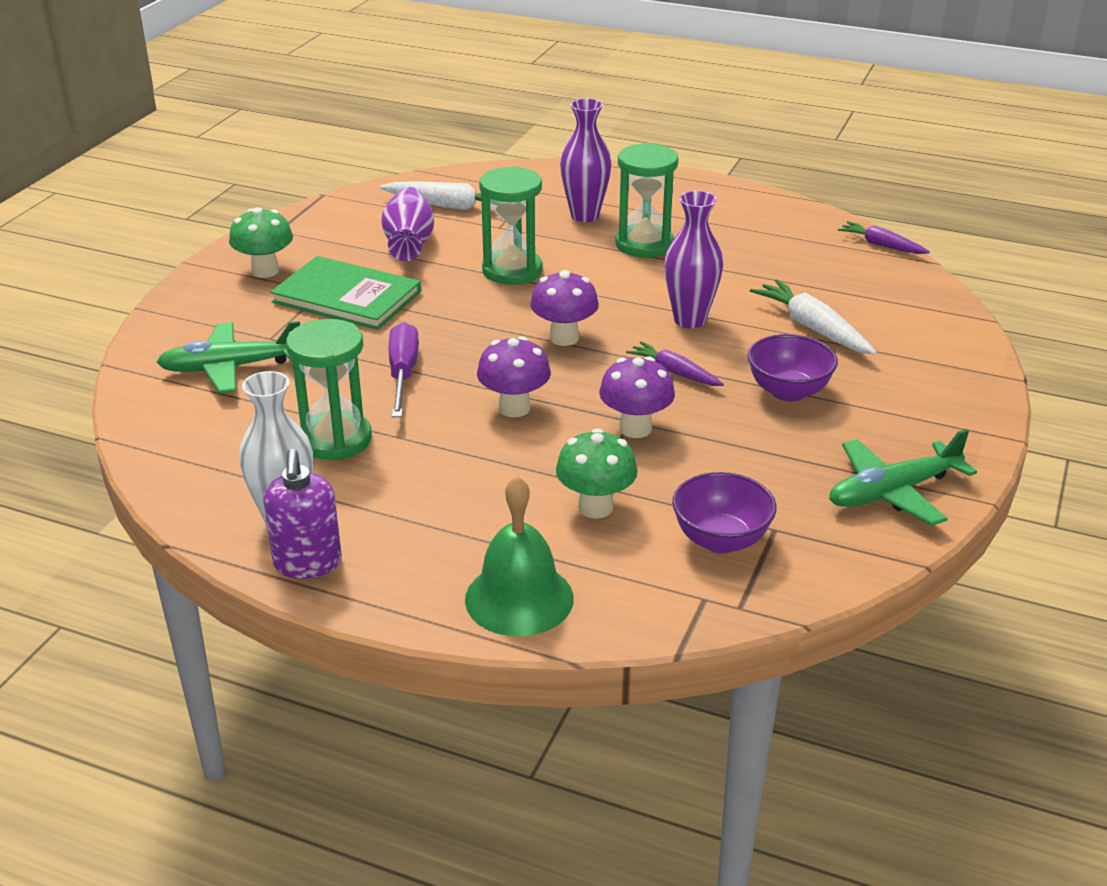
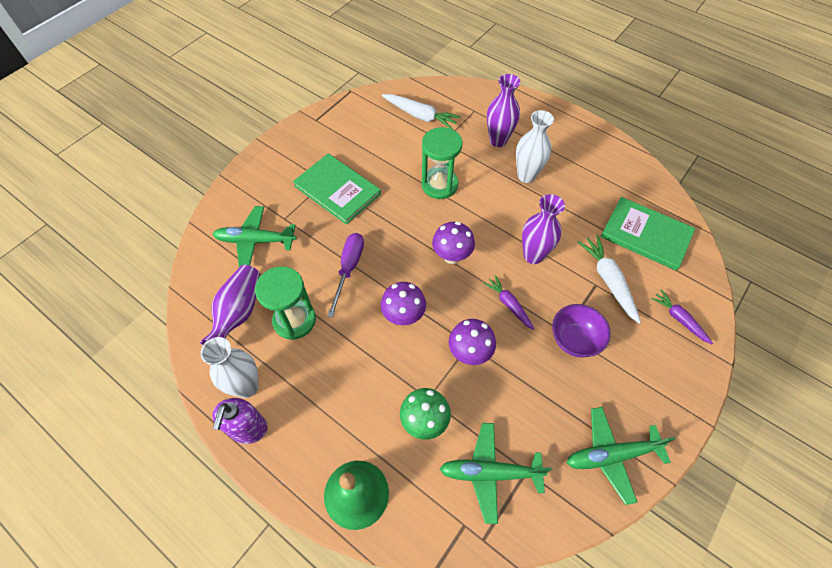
camera: 15 degrees right, 25 degrees up
(265, 271) = (298, 156): green mushroom -> none
(409, 243) = (386, 147): purple vase -> purple vase (238, 313)
(644, 244) = (526, 176): green hourglass -> white vase
(721, 540) = (490, 472): purple bowl -> green plane
(847, 277) = (646, 235): none -> green book
(881, 245) = (677, 207): purple carrot -> purple carrot (679, 319)

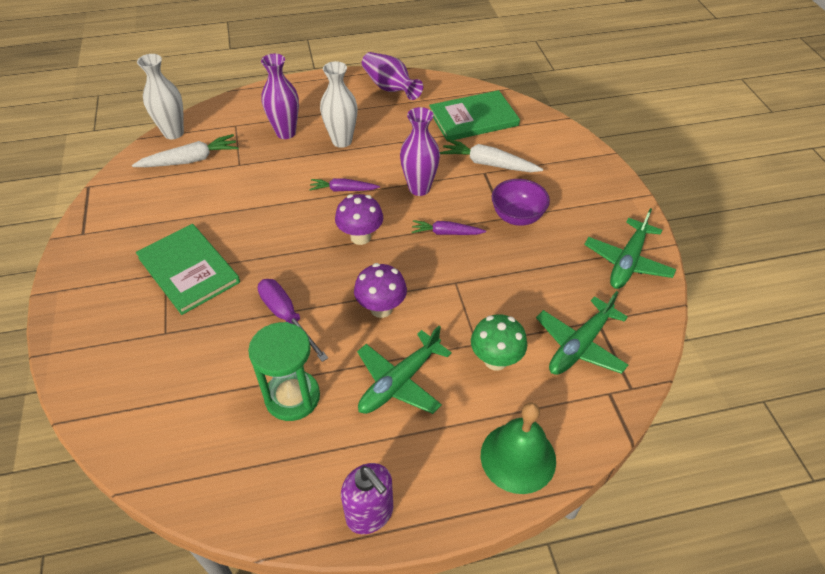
camera: 50 degrees left, 10 degrees down
(238, 313) = (228, 442): purple vase -> purple vase (390, 88)
(247, 386) = (322, 486): white vase -> white vase (173, 133)
(255, 241) = (160, 374): green plane -> green plane (399, 381)
(337, 190) = (188, 270): green book -> green book turned 60 degrees clockwise
(439, 185) = (280, 197): green hourglass -> none
(469, 353) = (463, 287): purple mushroom -> none
(679, 319) = (557, 151): purple carrot -> purple carrot (343, 190)

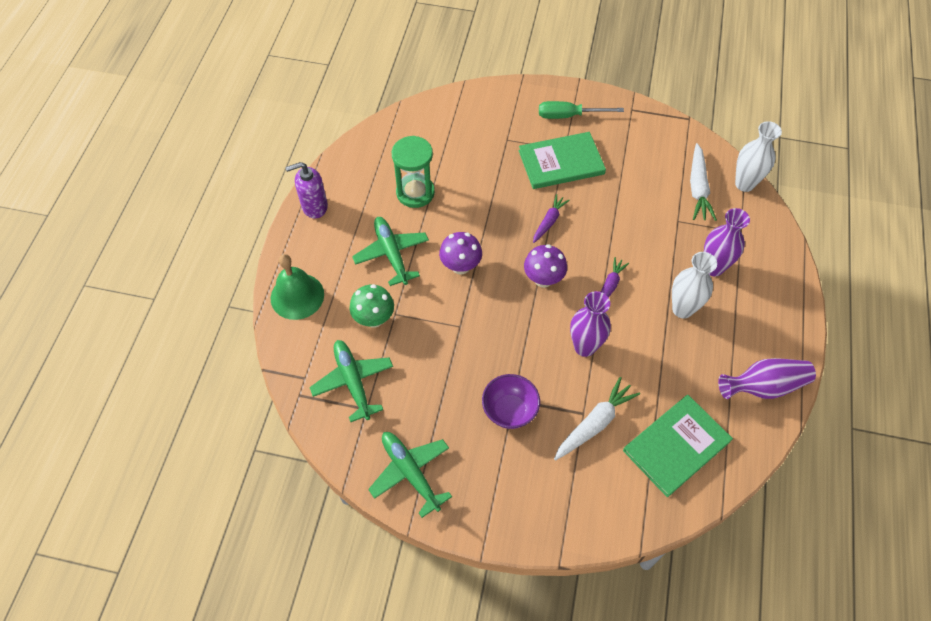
camera: 115 degrees right, 10 degrees up
(106, 285) = (569, 116): none -> green screwdriver
(286, 317) = (484, 207): purple screwdriver -> none
(446, 233) = (517, 344): purple carrot -> purple carrot (549, 221)
(473, 118) = (676, 446): green book -> green book turned 45 degrees clockwise

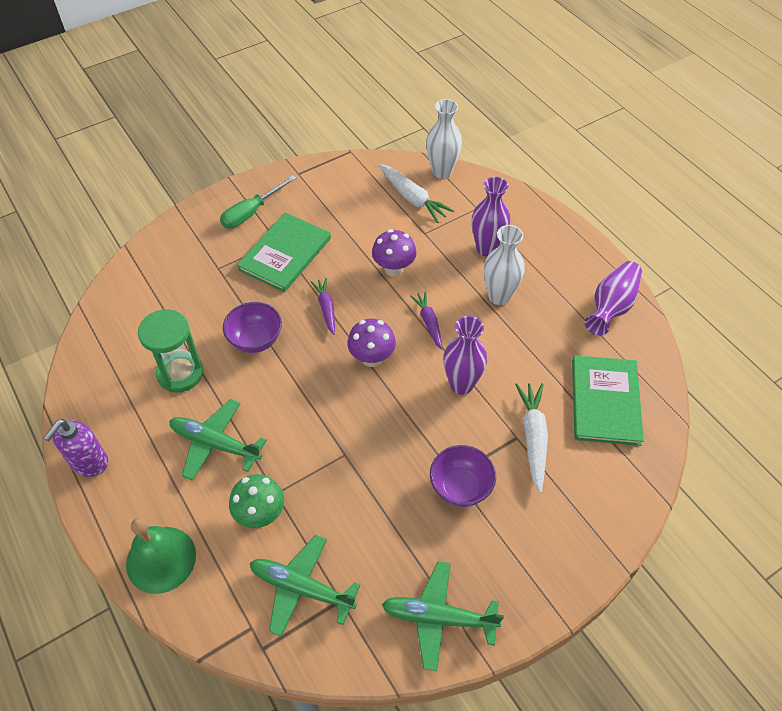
camera: 45 degrees left, 5 degrees down
(460, 266) = (291, 404): purple mushroom -> purple mushroom (394, 269)
(481, 207) = (255, 340): none -> purple bowl

